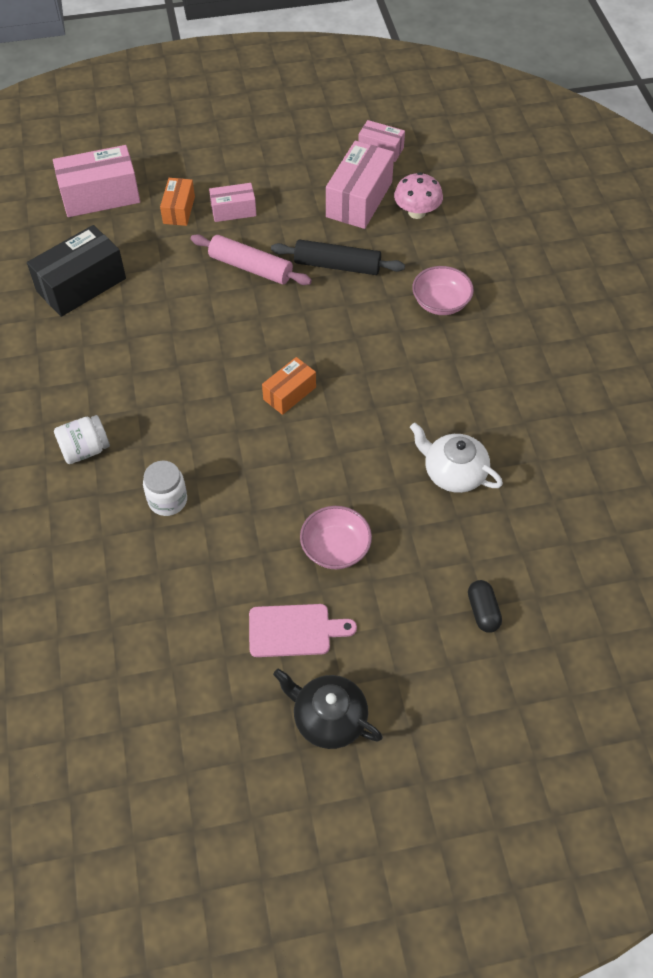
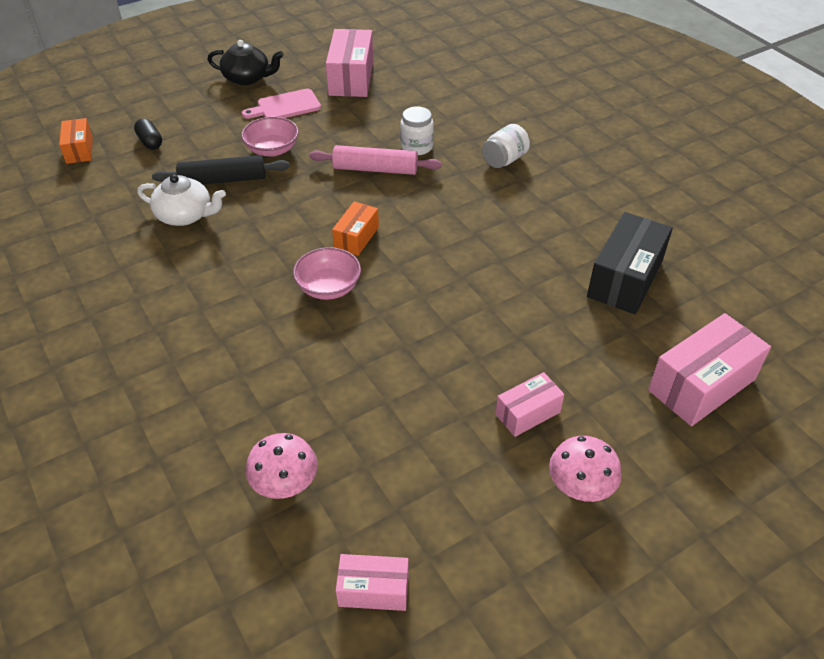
camera: 160 degrees right, 10 degrees down
(179, 210) = (594, 394): orange box -> orange box (79, 150)
(230, 164) = (580, 486): none -> pink mushroom
(251, 267) = (462, 345): pink rolling pin -> pink rolling pin (375, 169)
(337, 266) = (363, 376): black rolling pin -> black rolling pin (223, 180)
(359, 199) = (372, 481): pink box -> pink box (351, 78)
(441, 303) = (226, 364): pink bowl -> pink bowl (328, 287)

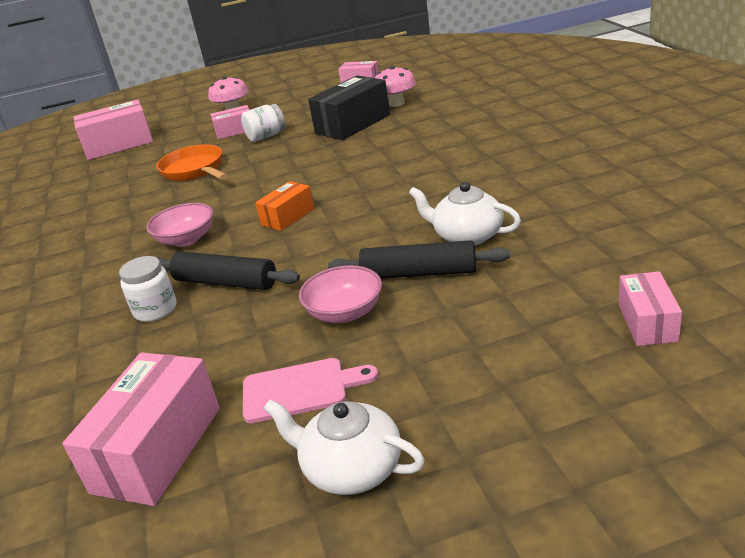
camera: 160 degrees left, 15 degrees down
(79, 150) = (647, 322): orange box -> pink box
(150, 142) = (531, 332): black capsule -> none
(247, 78) = (351, 468): black teapot -> white teapot
(328, 287) = (332, 182): pink bowl -> pink bowl (186, 239)
(375, 169) = (226, 282): pink rolling pin -> black rolling pin
(504, 160) = (72, 290): white jar -> white jar (266, 136)
(518, 316) = (195, 170): none -> orange pan
(625, 279) = (92, 192): black box -> black box (352, 124)

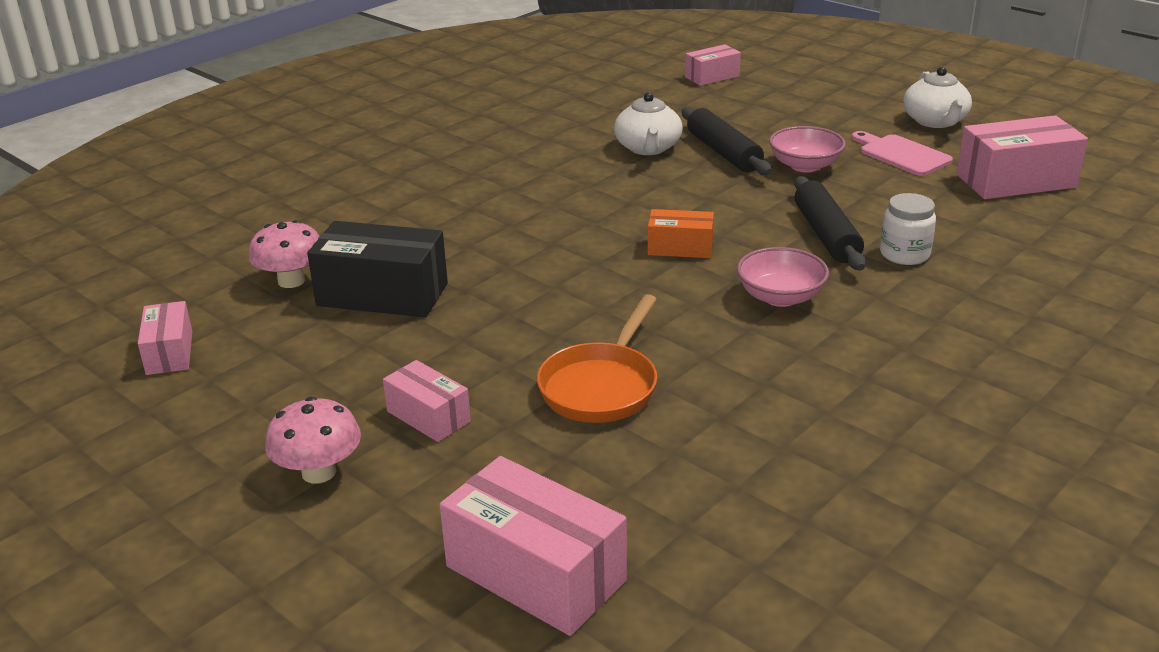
camera: 125 degrees left, 0 degrees up
(266, 136) = (446, 365): white jar -> none

